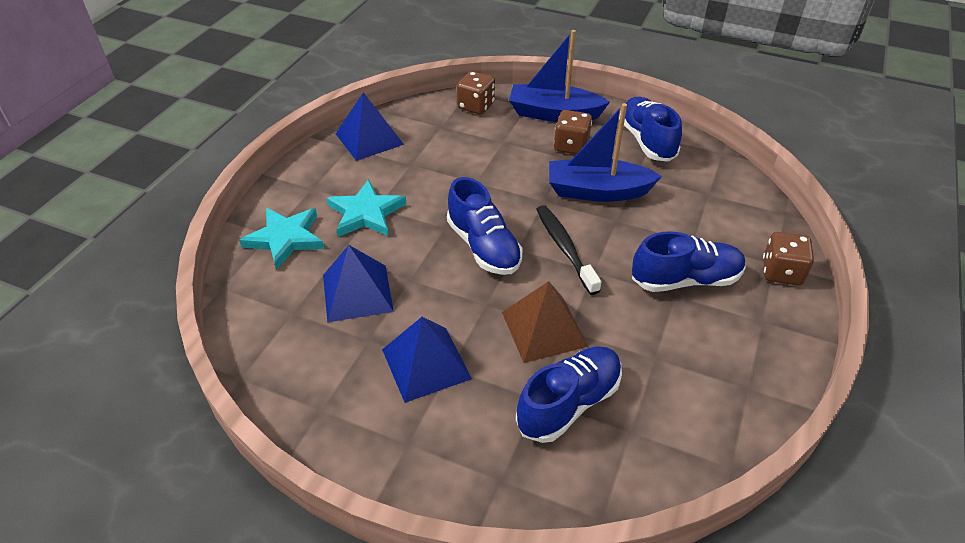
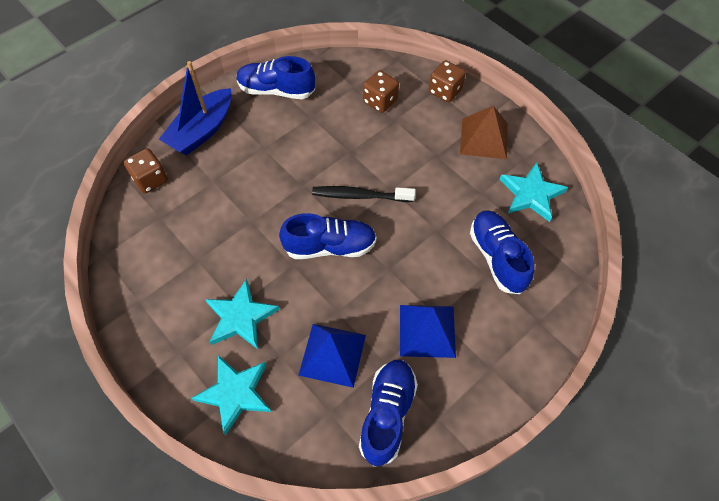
camera: 65 degrees left, 15 degrees up
(369, 139) = (138, 280): blue pyramid -> none
(544, 329) = (429, 243): brown pyramid -> brown pyramid (484, 138)
(571, 146) = (250, 139): brown dice -> brown dice (380, 101)
(597, 191) = (313, 148): blue boat -> none
(685, 280) = (426, 143): blue shoe -> blue shoe (387, 414)
(696, 413) = (531, 194): none -> turquoise star

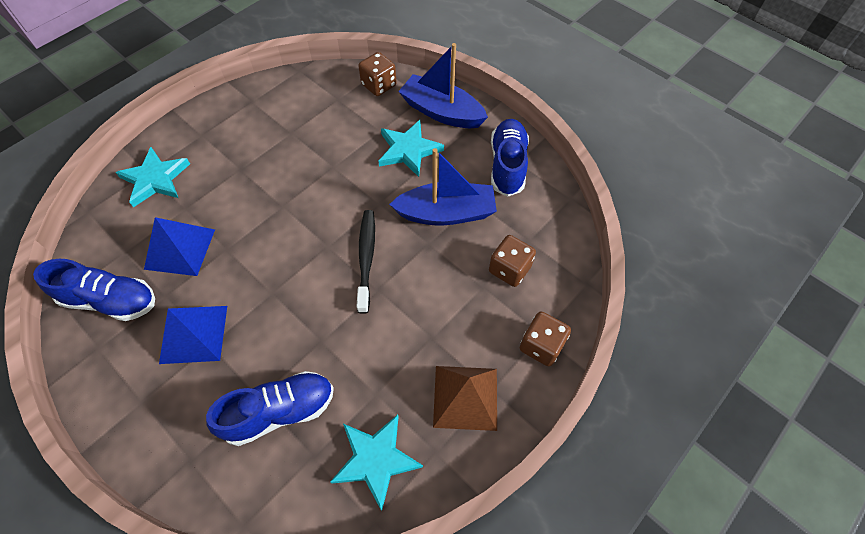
camera: 85 degrees right, 0 degrees up
(240, 317) = (228, 172): turquoise star -> turquoise star (408, 150)
(321, 136) = (446, 213): none -> blue boat
(330, 246) = (301, 235): blue shoe -> none

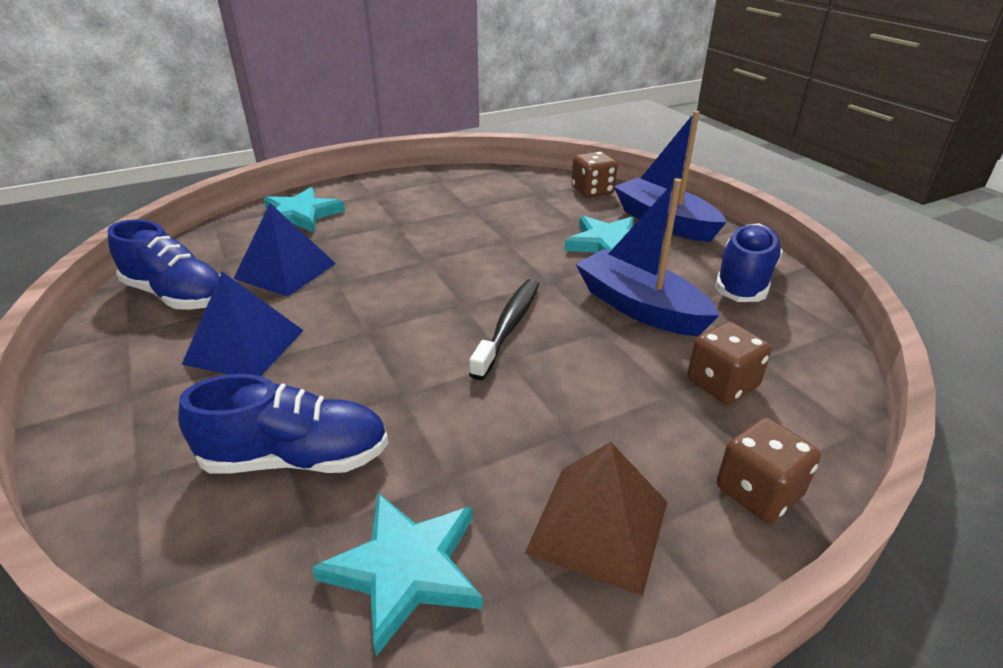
camera: 20 degrees right, 25 degrees down
(446, 213) = (640, 307): blue boat -> blue boat turned 150 degrees counterclockwise

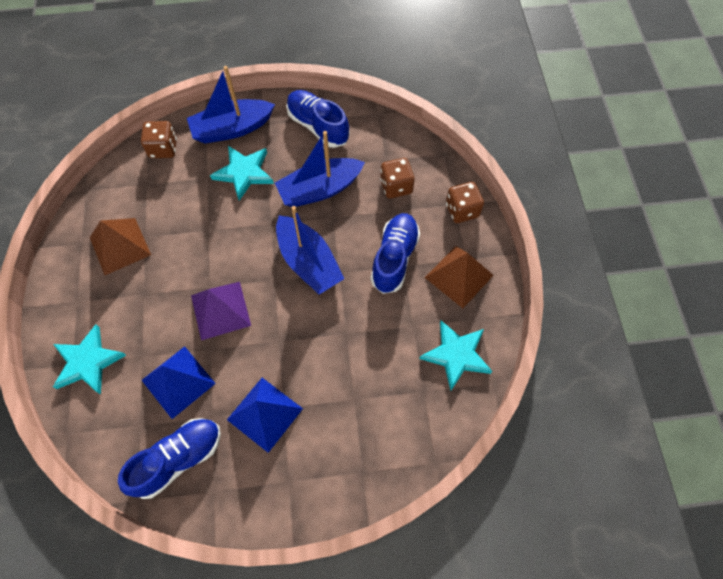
camera: 70 degrees left, 30 degrees up
(296, 458) = (376, 392): blue shoe -> blue shoe (394, 258)
(396, 275) = (220, 310): none -> purple pyramid
(449, 198) = (120, 246): none -> brown pyramid
(508, 326) = (308, 262): black toothbrush -> blue boat

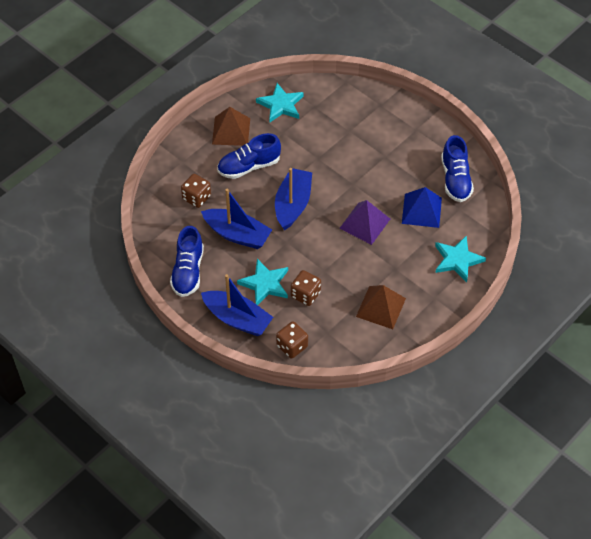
camera: 130 degrees left, 10 degrees down
(178, 459) = (455, 179): blue shoe -> blue shoe turned 105 degrees counterclockwise
(265, 414) = (396, 161): blue pyramid -> none
(462, 210) = (183, 155): brown dice -> brown dice (305, 294)

